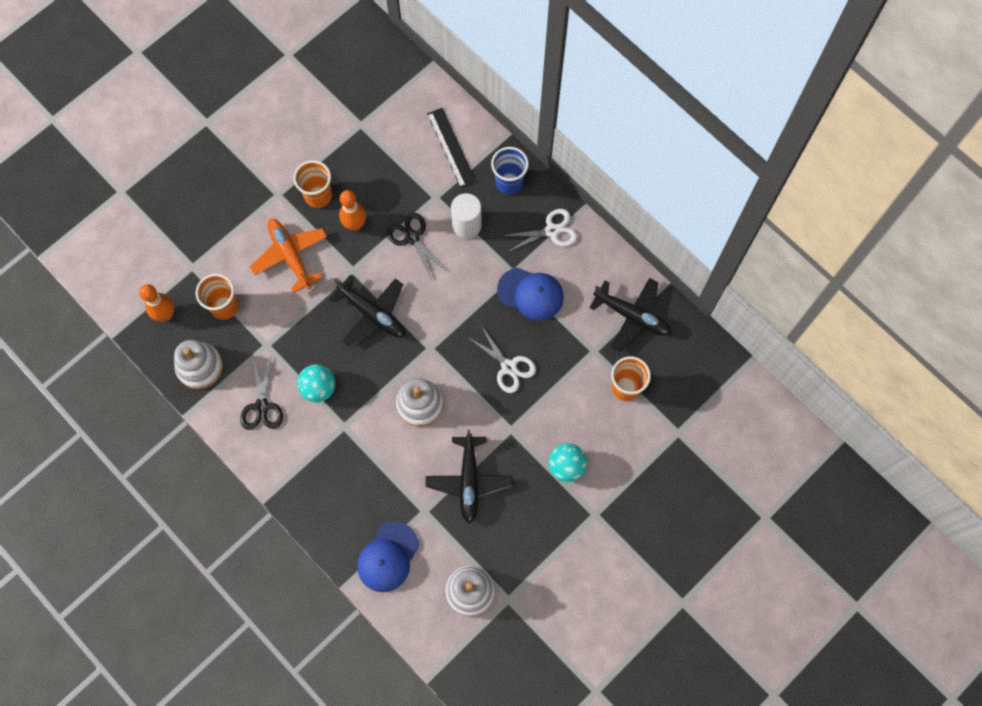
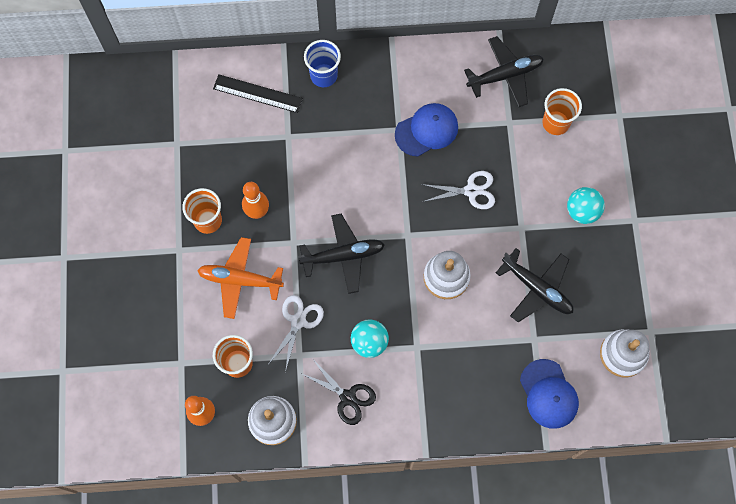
camera: 50 degrees left, 0 degrees up
(412, 237) = (306, 178): black scissors -> none
(466, 225) = (331, 132): white cylinder -> none
(552, 231) = (390, 76): white scissors -> white scissors (298, 321)

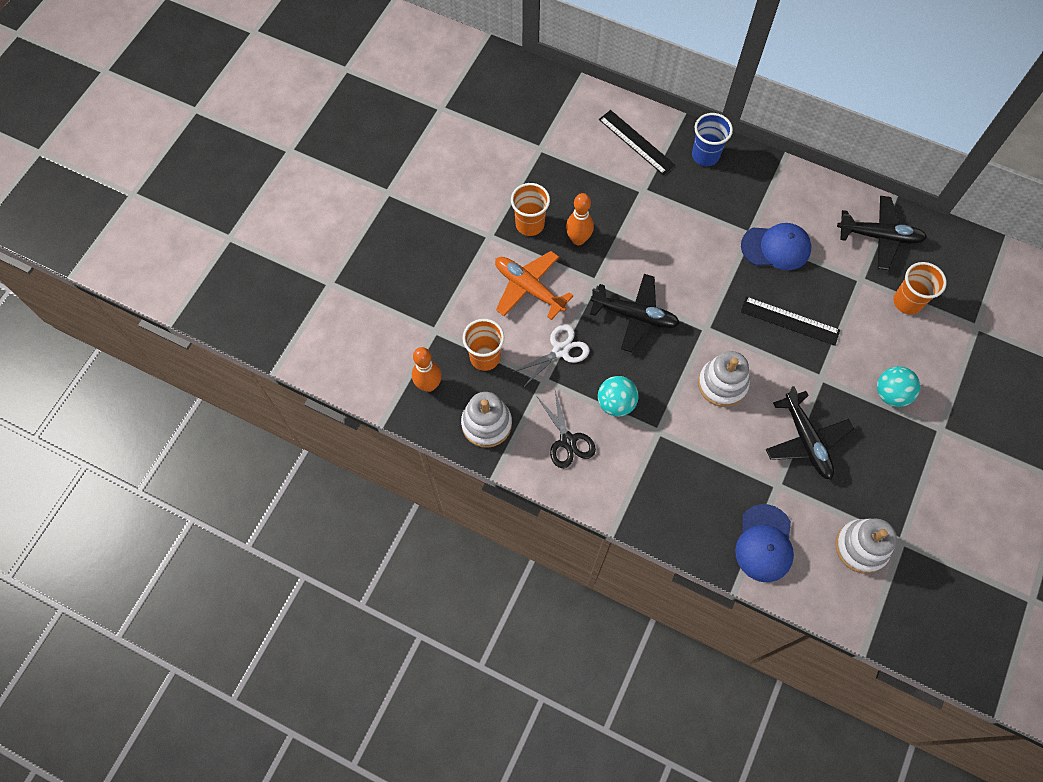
camera: 30 degrees right, 5 degrees down
(471, 191) = (790, 321): white scissors -> black ruler

